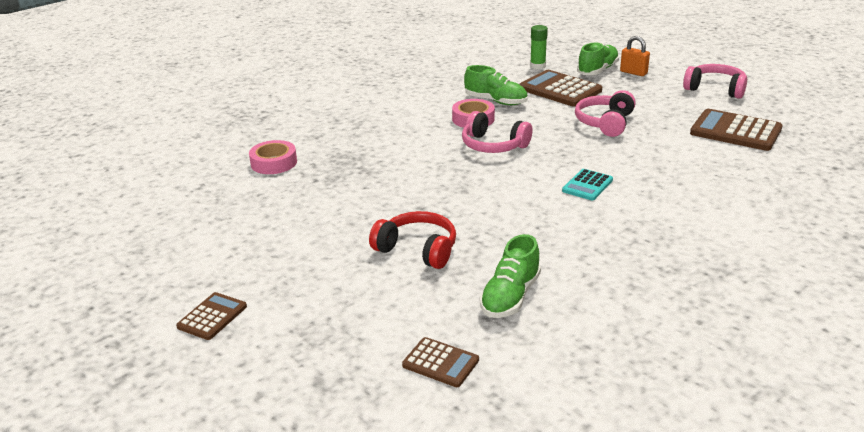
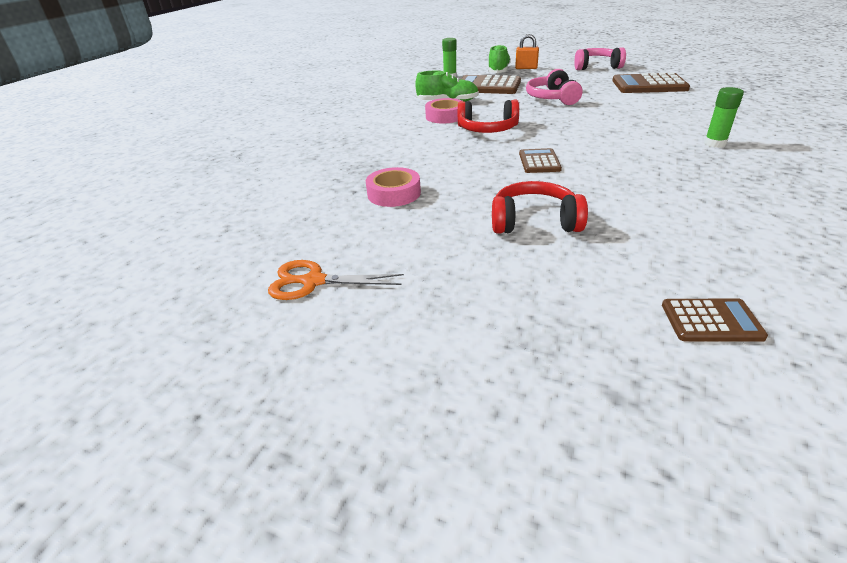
camera: 25 degrees left, 5 degrees up
(212, 317) = (391, 365): brown calculator -> brown calculator (539, 162)
(218, 247) = (313, 281): none -> orange scissors
(274, 163) = (293, 187): pink tape -> pink tape (394, 193)
(493, 145) = (487, 129): pink headphones -> red headphones
(510, 297) = (676, 236): green shoe -> none
(587, 185) = (603, 138): turquoise calculator -> none
(687, 222) = (715, 143): none -> green glue stick

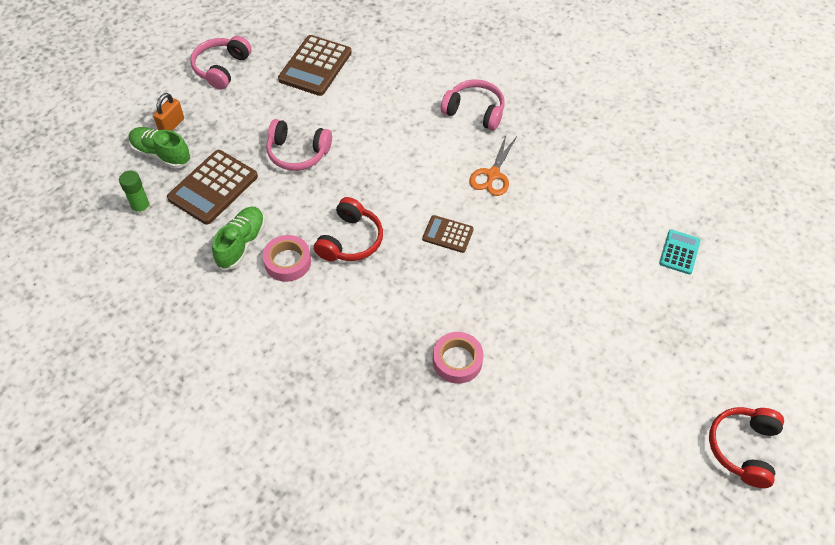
camera: 75 degrees left, 20 degrees up
(313, 281) = (575, 447): orange scissors -> orange scissors (493, 174)
(534, 222) = (546, 282): red headphones -> red headphones (743, 448)
(711, 321) = (679, 252): brown calculator -> turquoise calculator
(715, 143) = (474, 111): green glue stick -> pink headphones

